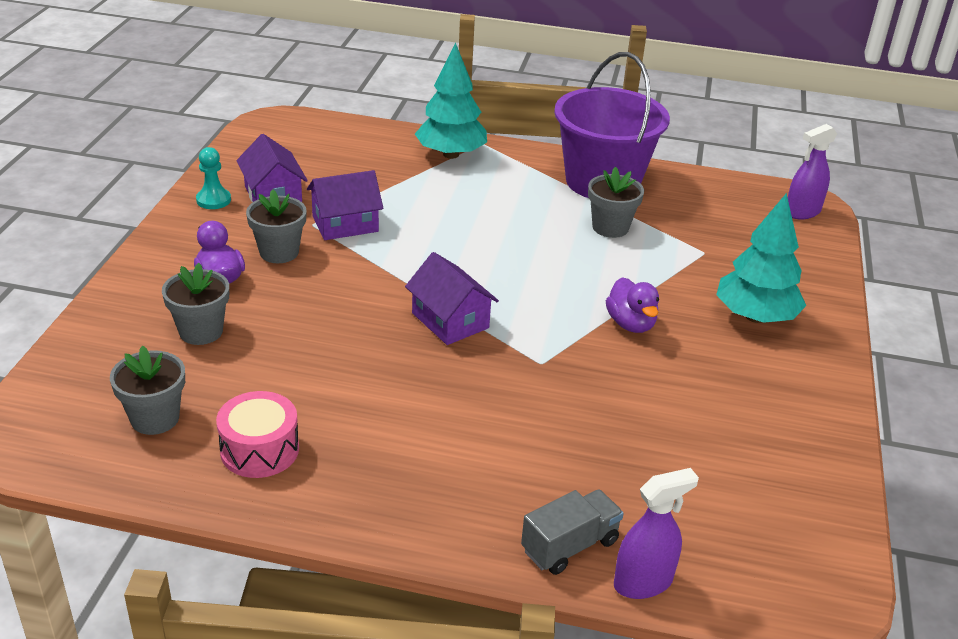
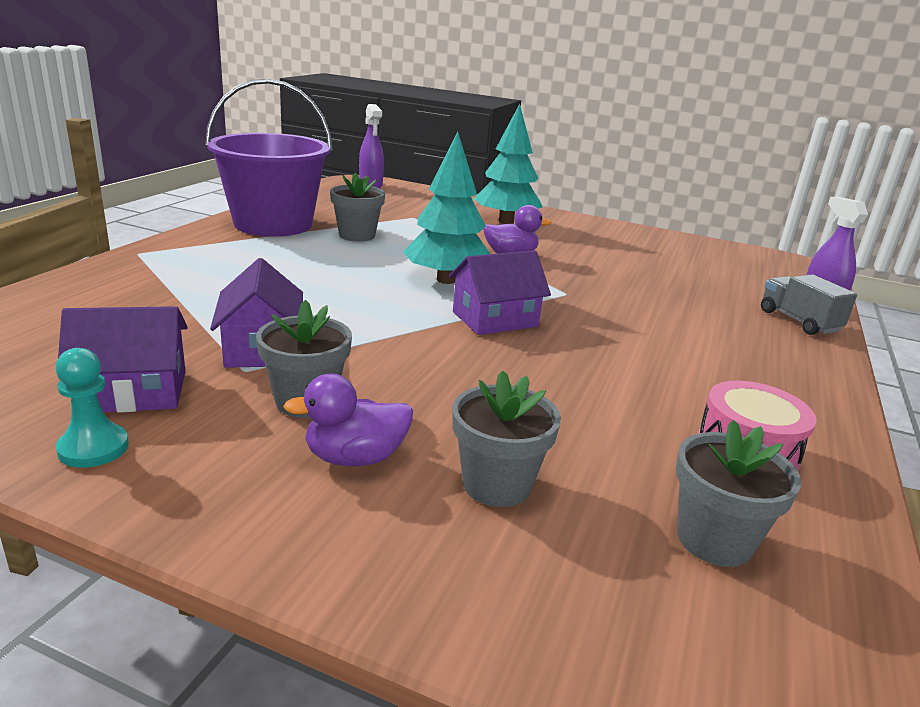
camera: 80 degrees left, 10 degrees down
(451, 154) = (144, 270): turquoise tree -> turquoise tree (446, 280)

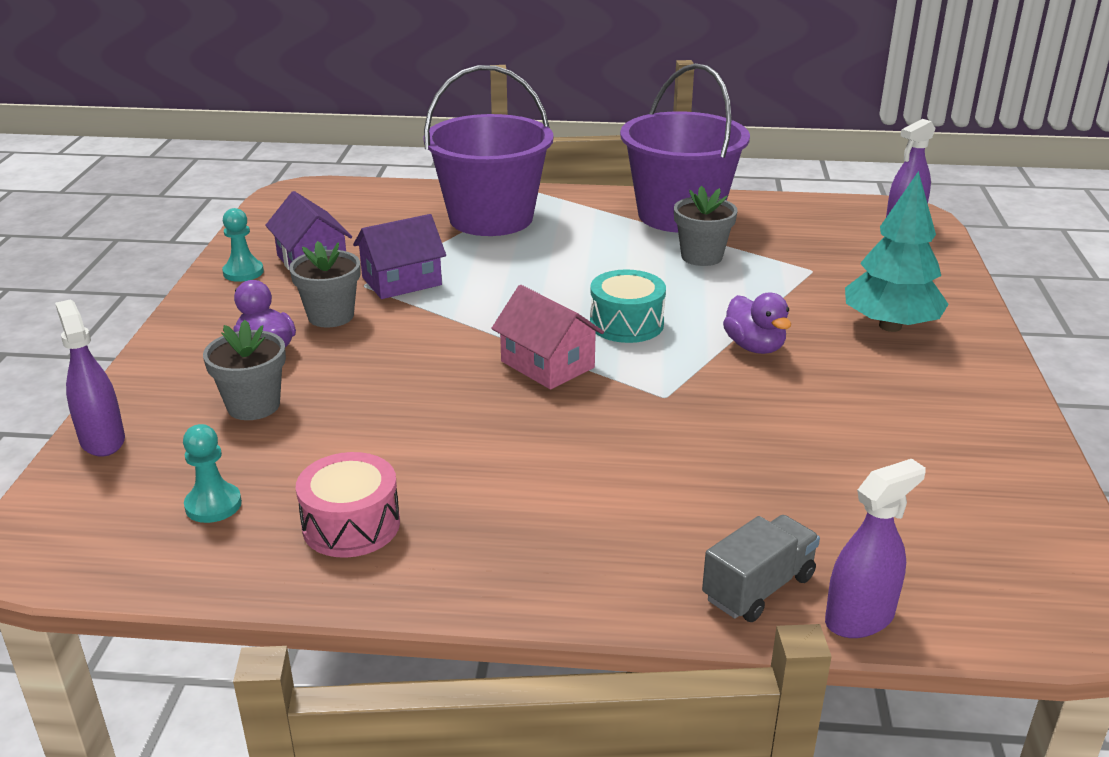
camera: 75 degrees right, 5 degrees up
(167, 281) = (491, 218): none -> purple bucket
(446, 280) = (626, 324): turquoise tree -> turquoise drum
(495, 319) = (547, 364): purple house -> pink house
(540, 641) = (102, 440): none -> purple spray bottle
(714, 540) = (213, 505): grey flower pot -> turquoise pawn

